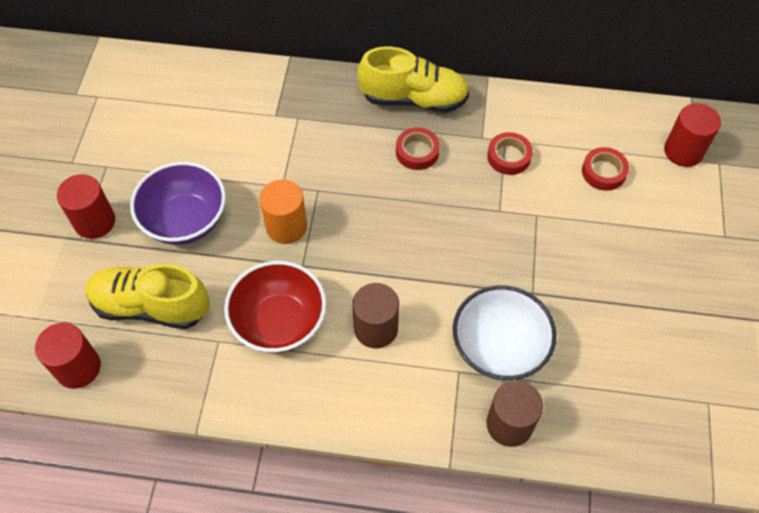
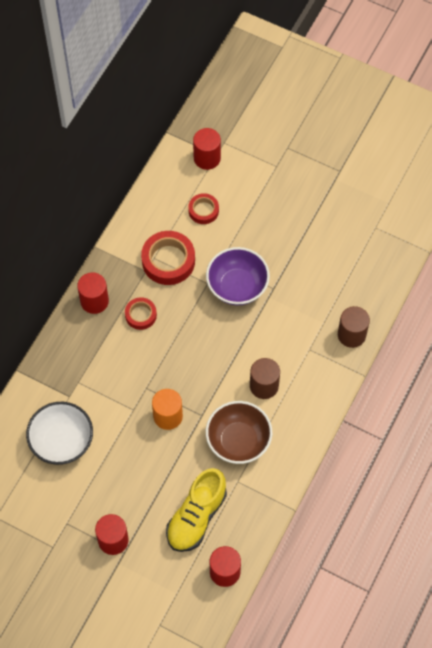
camera: 70 degrees left, 5 degrees up
(185, 221) = (137, 479): purple bowl -> purple bowl (237, 286)
(279, 322) = (238, 441): red bowl -> brown bowl
(413, 99) = (94, 301): yellow shoe -> red cylinder
(499, 348) = (302, 321): white bowl -> white bowl (62, 442)
(509, 157) = (168, 261): red tape -> red tape, size x1.72

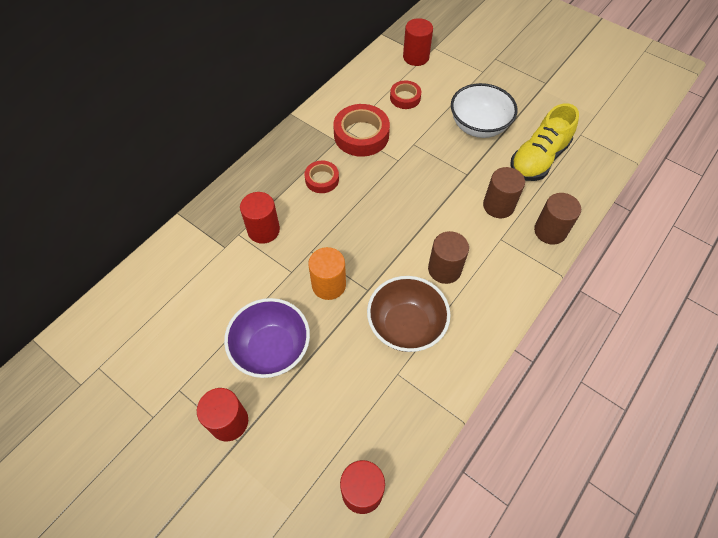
camera: 10 degrees right, 5 degrees down
(62, 442) = (202, 294): white bowl -> white bowl (478, 126)
(94, 301) = (277, 160): red cylinder -> red cylinder (263, 230)
(196, 517) = (339, 410): yellow shoe -> yellow shoe (538, 159)
(237, 286) = (429, 167): purple bowl -> purple bowl (272, 349)
(304, 317) = (498, 206): none -> brown cylinder

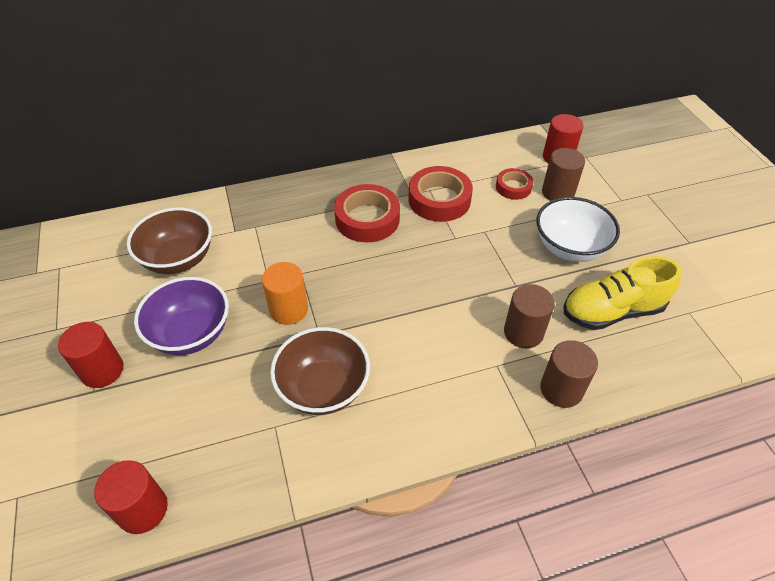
camera: 35 degrees right, 10 degrees down
(201, 297) = (178, 259): none -> brown bowl
(263, 230) = (278, 234): red cylinder -> none
(322, 179) = (367, 219): red tape -> red tape, size x1.72
(444, 269) = (410, 359): brown cylinder -> brown cylinder (558, 192)

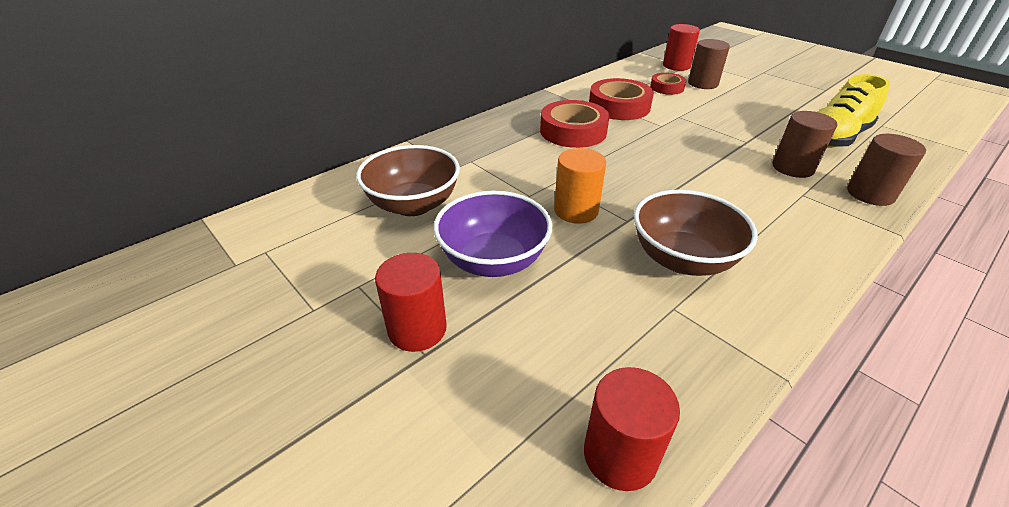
camera: 25 degrees left, 10 degrees down
(569, 247) = (754, 111): white bowl -> none

